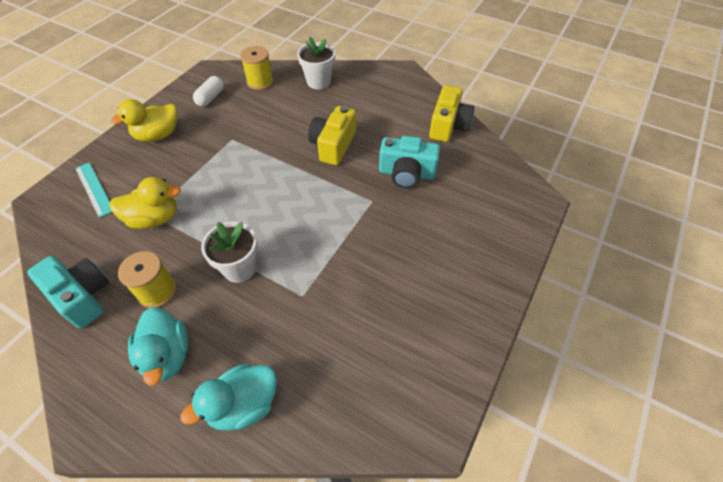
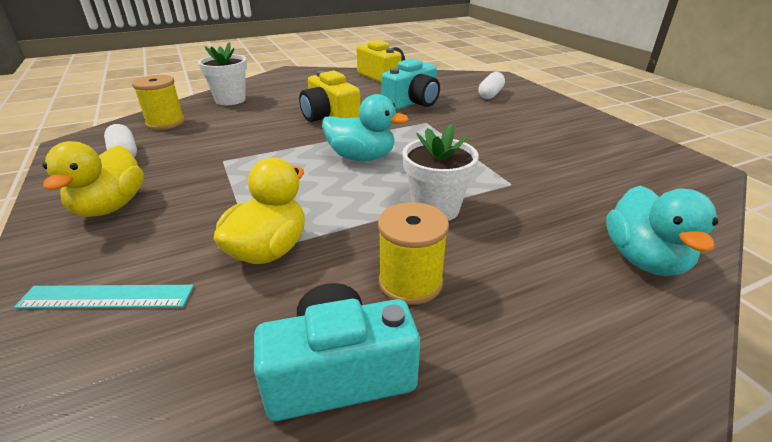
camera: 55 degrees left, 20 degrees down
(167, 355) = (535, 302): turquoise duck -> turquoise duck (361, 157)
(479, 214) = (490, 94): none -> white capsule

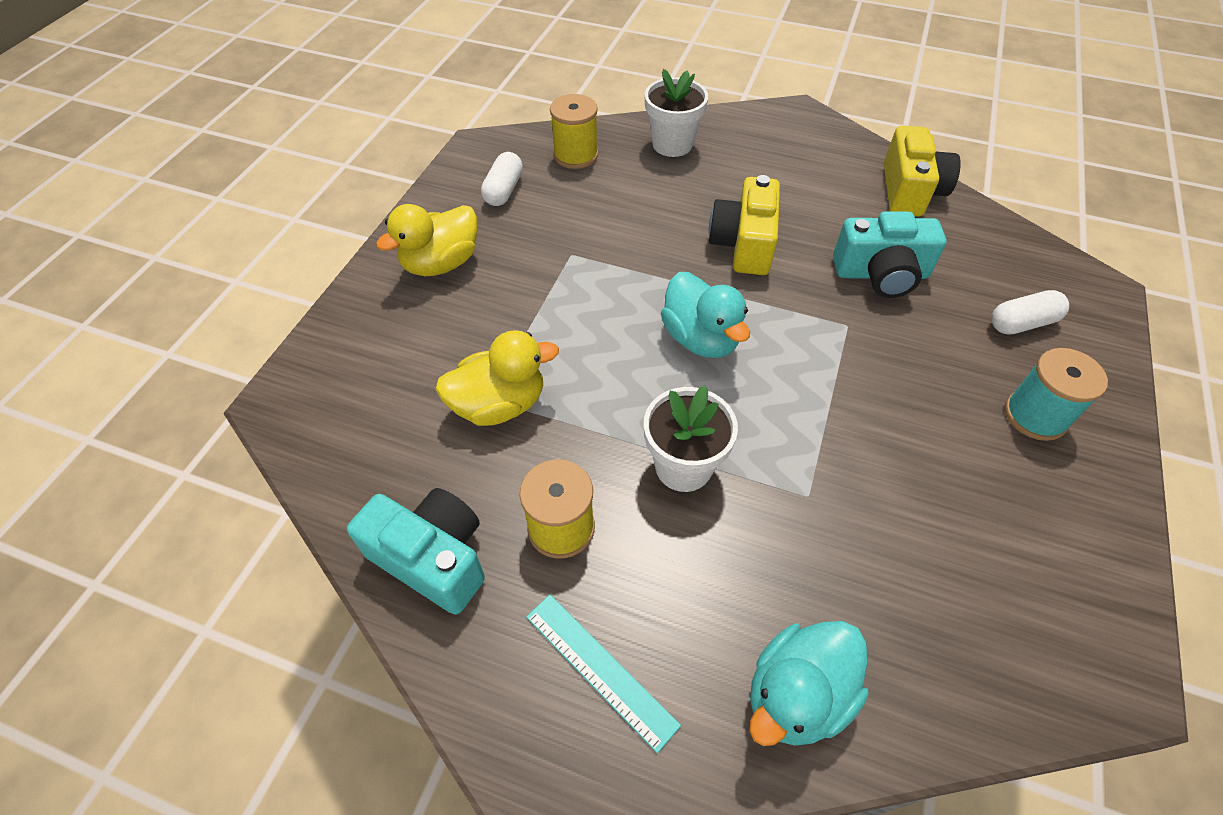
camera: 45 degrees right, 20 degrees up
(106, 297) = (369, 369): turquoise ruler -> turquoise ruler (600, 669)
(541, 115) = (1035, 416): none -> turquoise spool

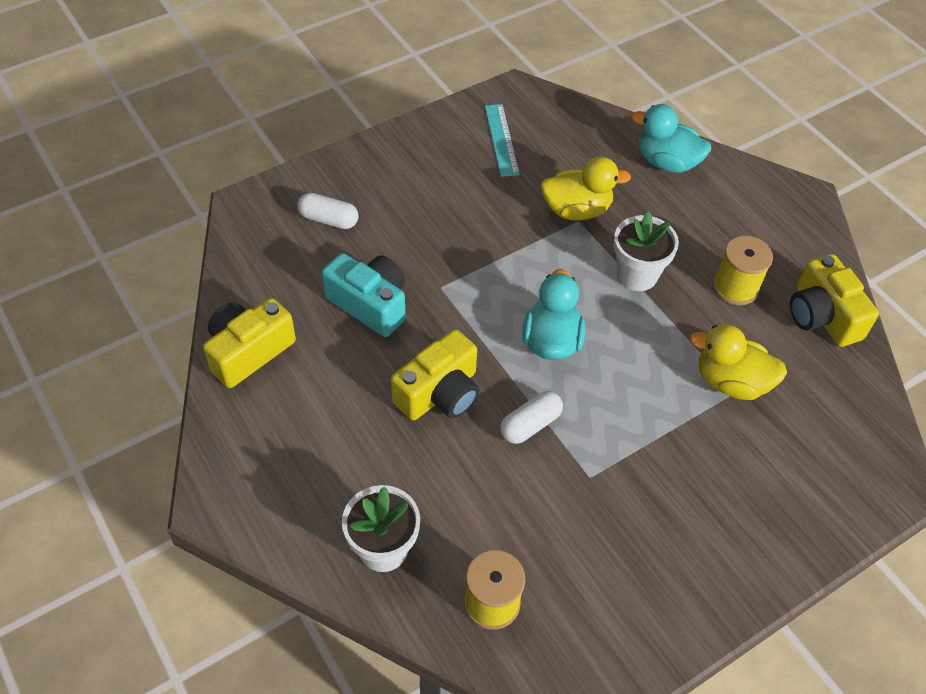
camera: 145 degrees left, 0 degrees up
(432, 558) = (822, 316): turquoise camera -> yellow camera
(441, 263) = (712, 542): yellow duck -> yellow duck (576, 210)
(504, 190) = (600, 600): white capsule -> white capsule (530, 425)
(600, 669) = (755, 220): turquoise ruler -> turquoise ruler (501, 139)
(797, 695) = (666, 162): turquoise duck -> turquoise duck turned 150 degrees counterclockwise
(1035, 416) = (401, 178): turquoise spool -> none

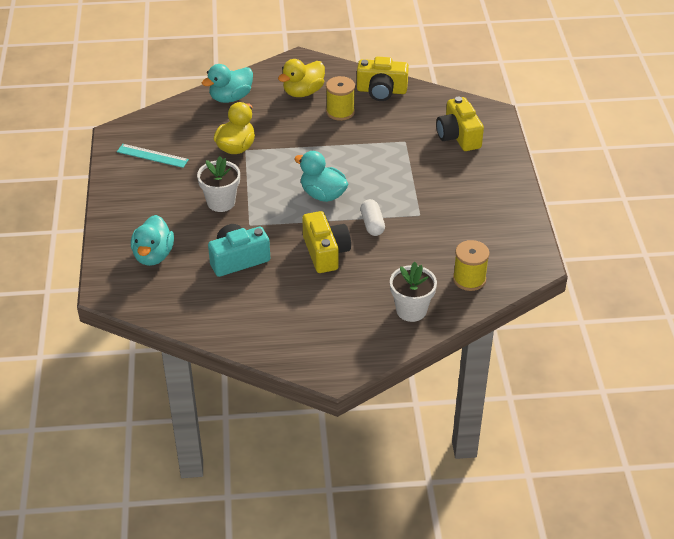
camera: 60 degrees left, 10 degrees down
(248, 352) = (233, 326): yellow camera -> yellow camera (458, 136)
(328, 219) = (153, 255): white capsule -> turquoise duck
(637, 275) = (303, 144): white flower pot -> white flower pot (221, 202)
(731, 382) = (398, 140): yellow duck -> yellow duck (303, 92)

